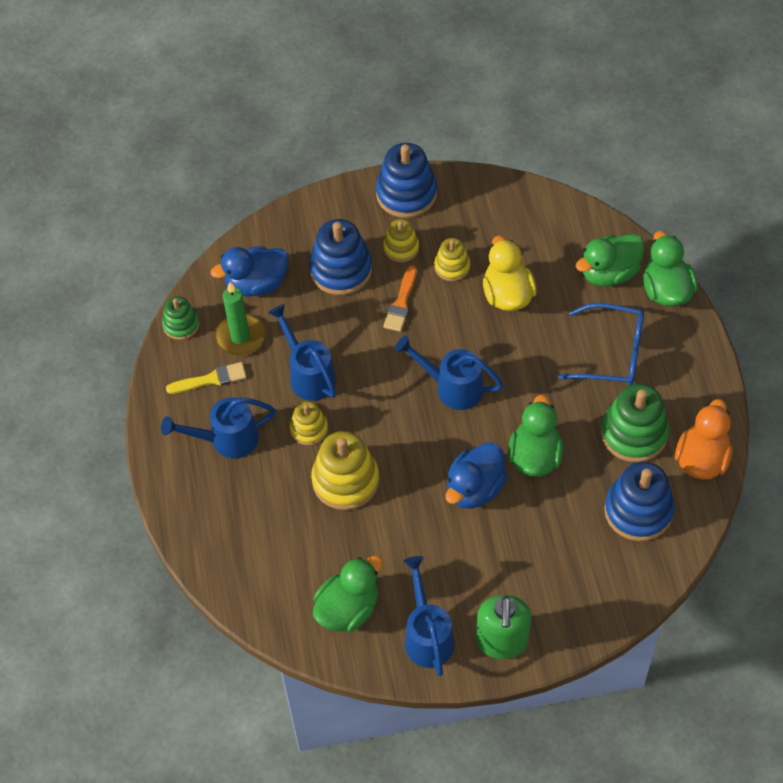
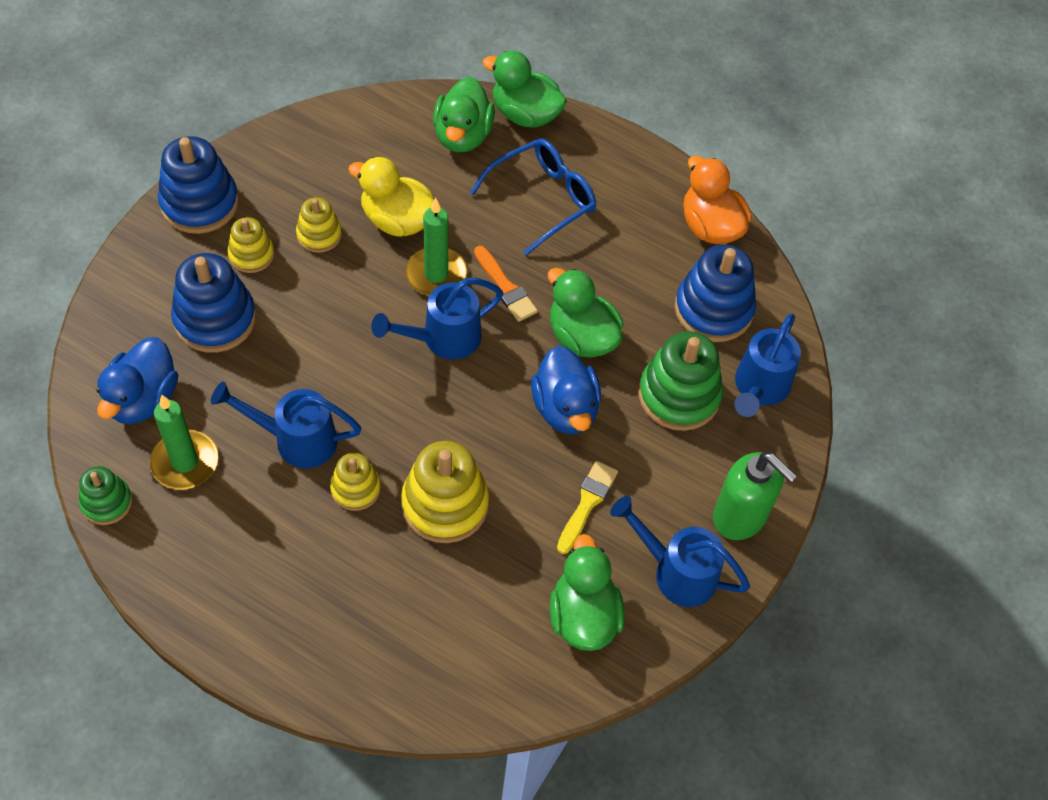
camera: 55 degrees left, 0 degrees up
(211, 379) = (201, 527): yellow brush -> yellow brush (587, 503)
(227, 439) = (286, 569): blue watering can -> blue watering can (759, 388)
(401, 303) = (309, 303): orange brush -> orange brush (505, 287)
(492, 346) = (436, 274): none -> green candle
(634, 433) = (636, 250): green stacking toy -> green stacking toy (679, 395)

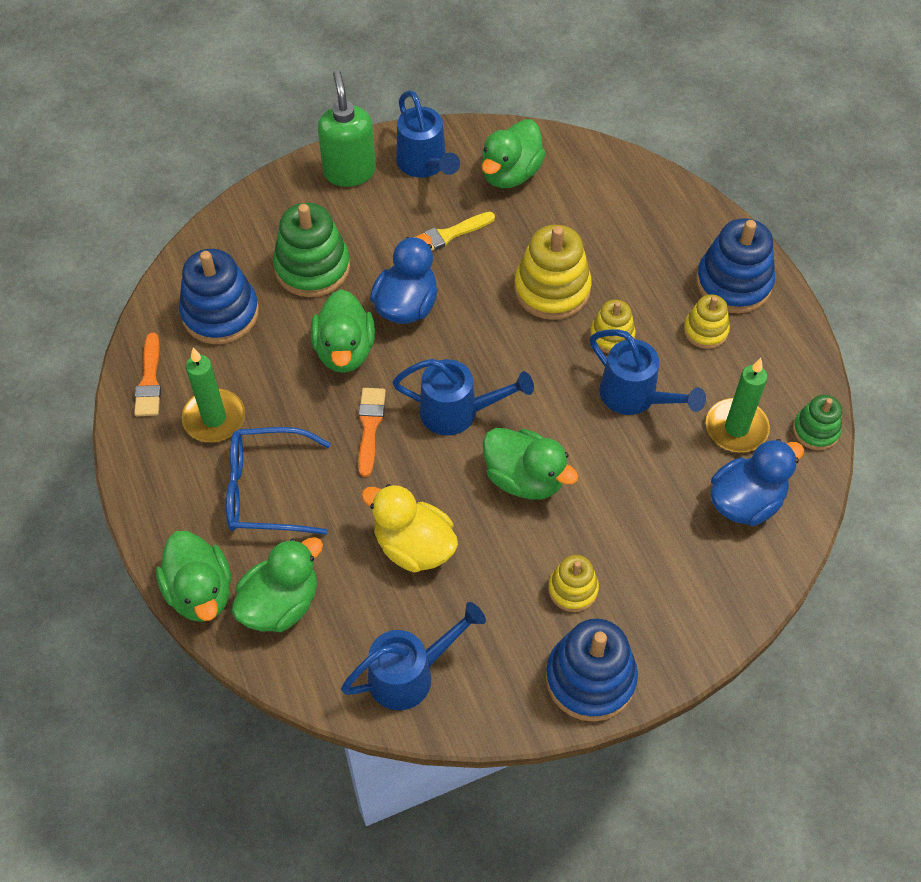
camera: 140 degrees left, 0 degrees up
(215, 319) = (643, 542): blue stacking toy -> blue stacking toy (733, 283)
(319, 235) = (496, 574): yellow stacking toy -> yellow stacking toy (705, 331)
(347, 316) = (524, 478): none -> green duck
(397, 220) = (414, 546): yellow duck -> yellow duck turned 150 degrees clockwise
(436, 274) = (419, 472): green candle -> green candle (214, 418)
(710, 226) = (149, 380): orange duck -> orange brush
(759, 388) = (248, 240): blue watering can -> blue watering can (409, 675)

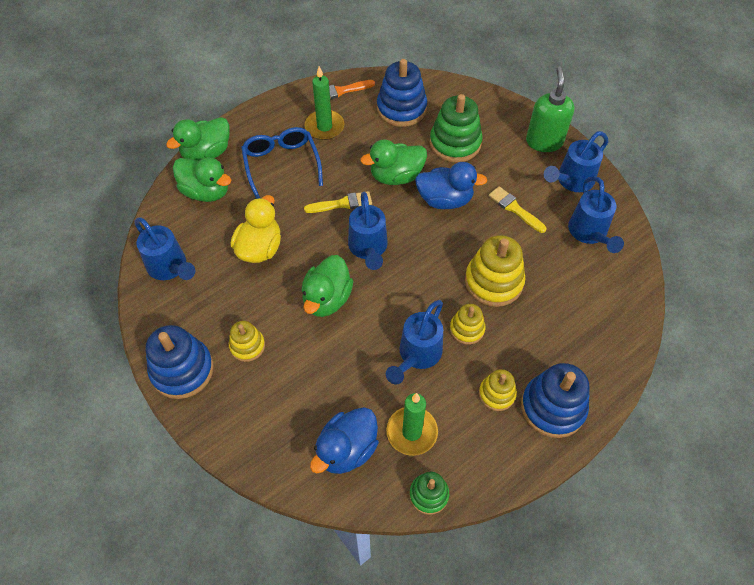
camera: 75 degrees right, 0 degrees up
(349, 171) = (544, 141): green soap dispenser -> green soap dispenser turned 60 degrees counterclockwise
(370, 427) = (342, 204): orange brush -> yellow brush
(510, 173) = (589, 233): green duck -> blue watering can
(746, 501) = (347, 450): blue duck -> blue duck turned 90 degrees clockwise

